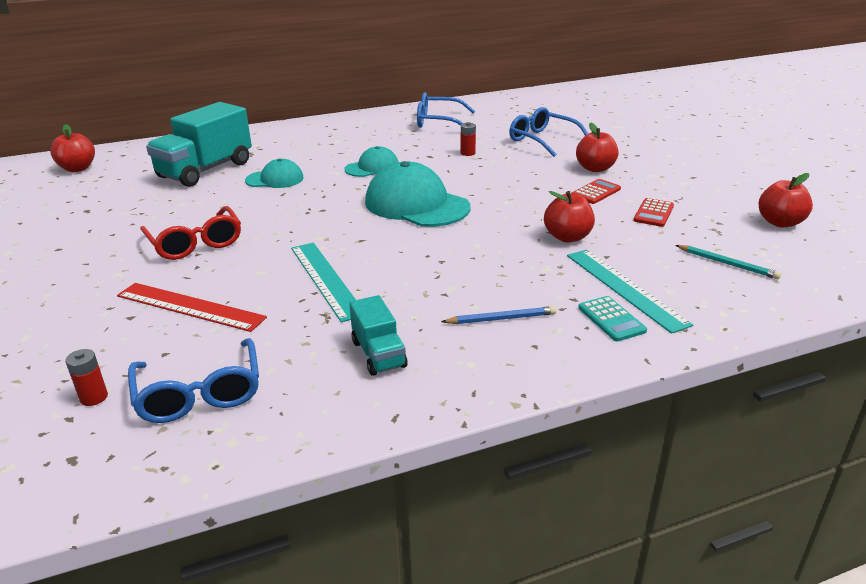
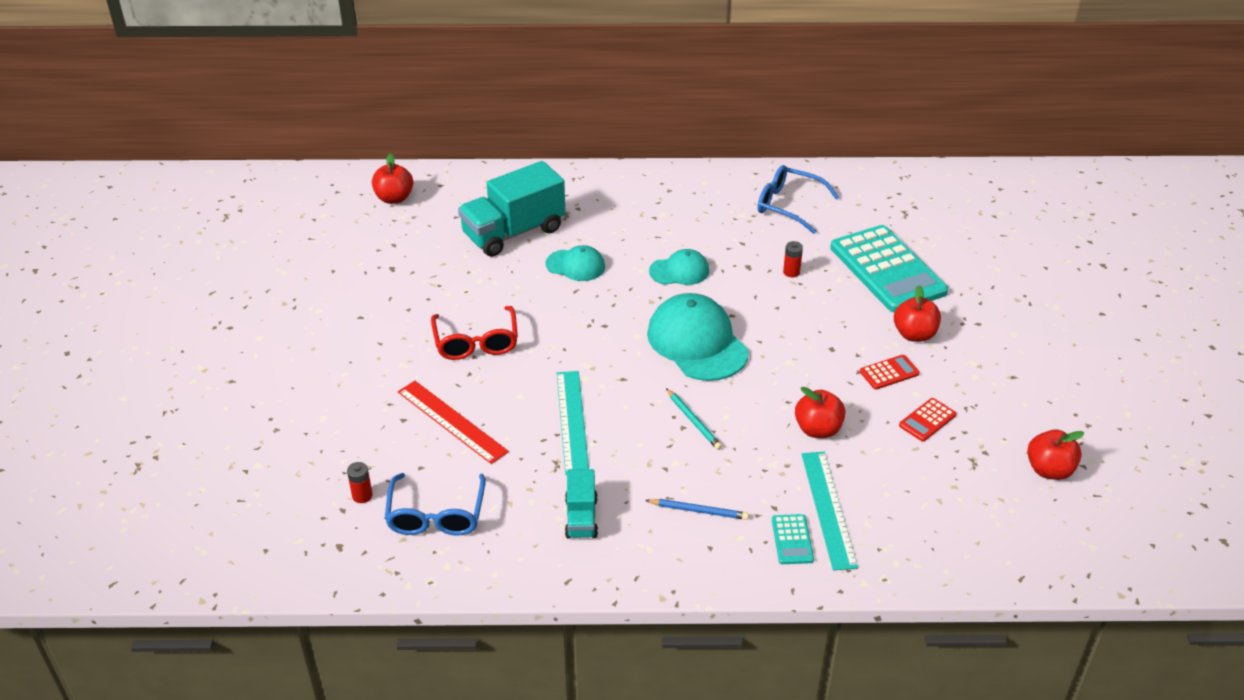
camera: 20 degrees right, 10 degrees up
(542, 140) = (887, 270): blue glasses -> turquoise calculator
(727, 264) = (947, 508): turquoise pencil -> turquoise pencil (693, 421)

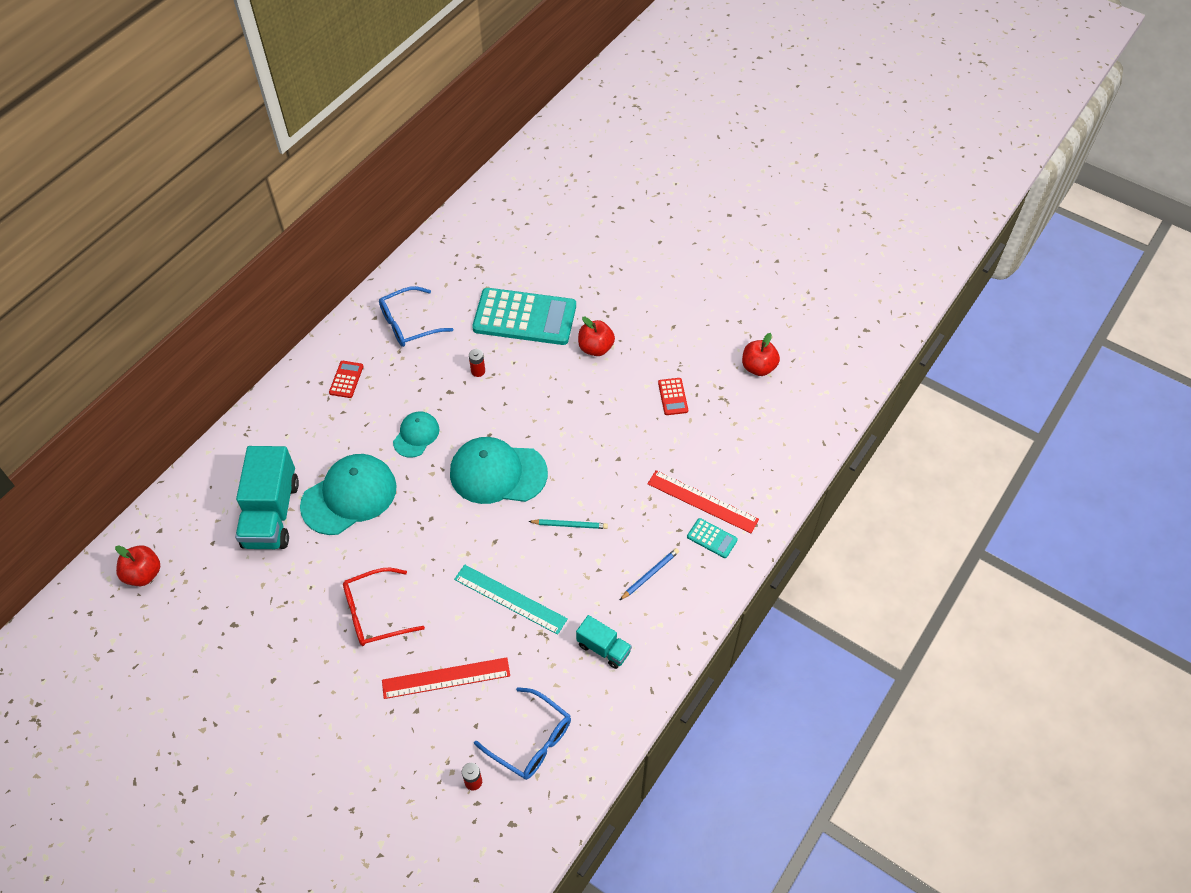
camera: 55 degrees left, 15 degrees up
(476, 342) = (375, 613): red glasses -> red glasses turned 135 degrees clockwise
(575, 265) = (349, 496): turquoise cap -> turquoise cap, size x1.80
(818, 429) = (634, 460): red apple -> none
(828, 509) = (702, 501): turquoise ruler -> red ruler
(889, 373) = (617, 386): red calculator -> red calculator (346, 379)

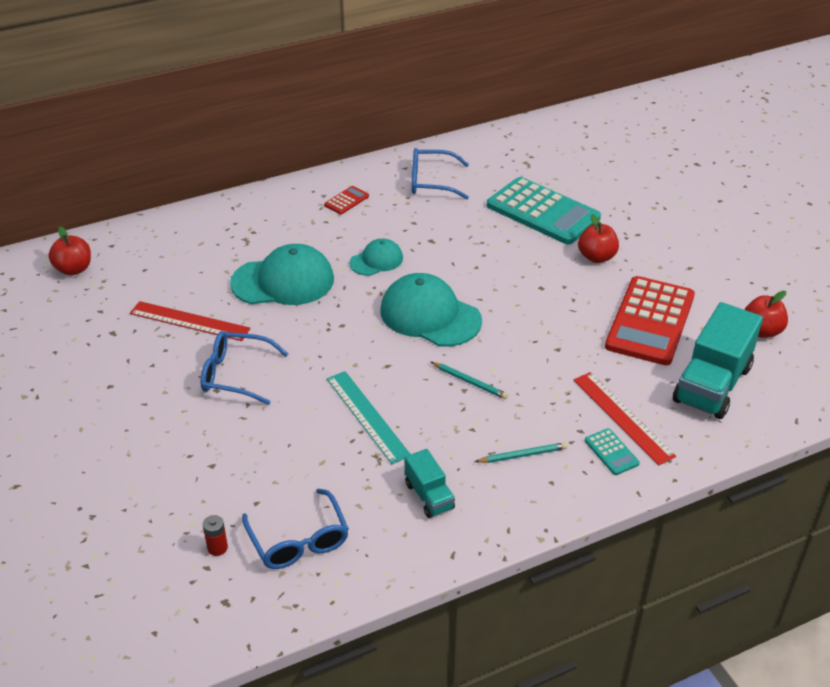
camera: 30 degrees right, 15 degrees down
(271, 514) = (208, 268): turquoise truck -> turquoise truck (712, 384)
(375, 613) = (236, 375): red glasses -> blue glasses
(446, 678) = (259, 452): red ruler -> red ruler (189, 321)
(478, 371) = (469, 235): red battery -> none
(650, 575) = (522, 455): blue pencil -> turquoise pencil
(673, 397) = (650, 321): red calculator -> red calculator, size x2.40

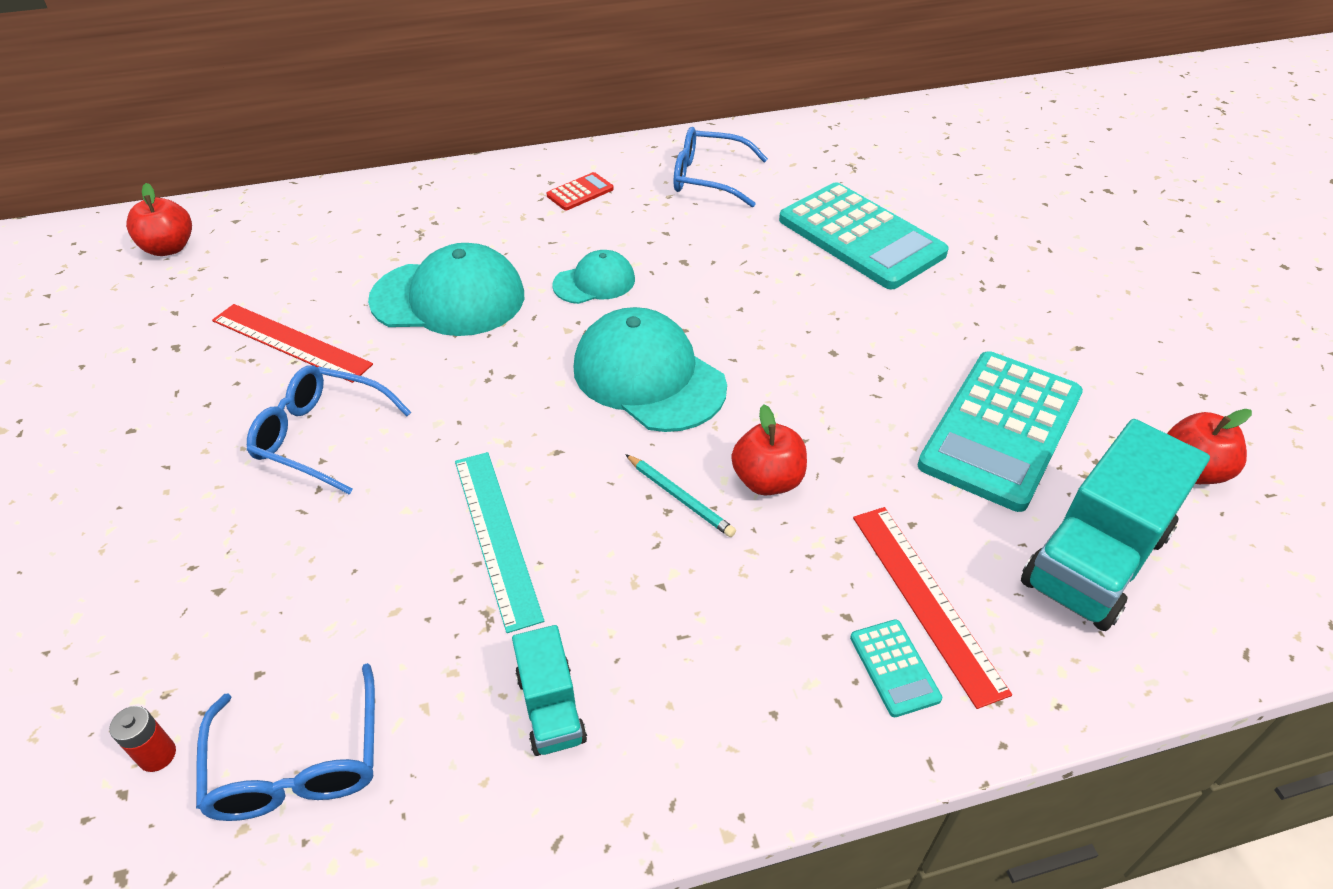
camera: 10 degrees right, 5 degrees up
(522, 455) = (734, 650): turquoise pencil -> none
(596, 257) = (930, 314): red apple -> red apple (767, 480)
(650, 321) = (1001, 430): red calculator -> turquoise calculator

